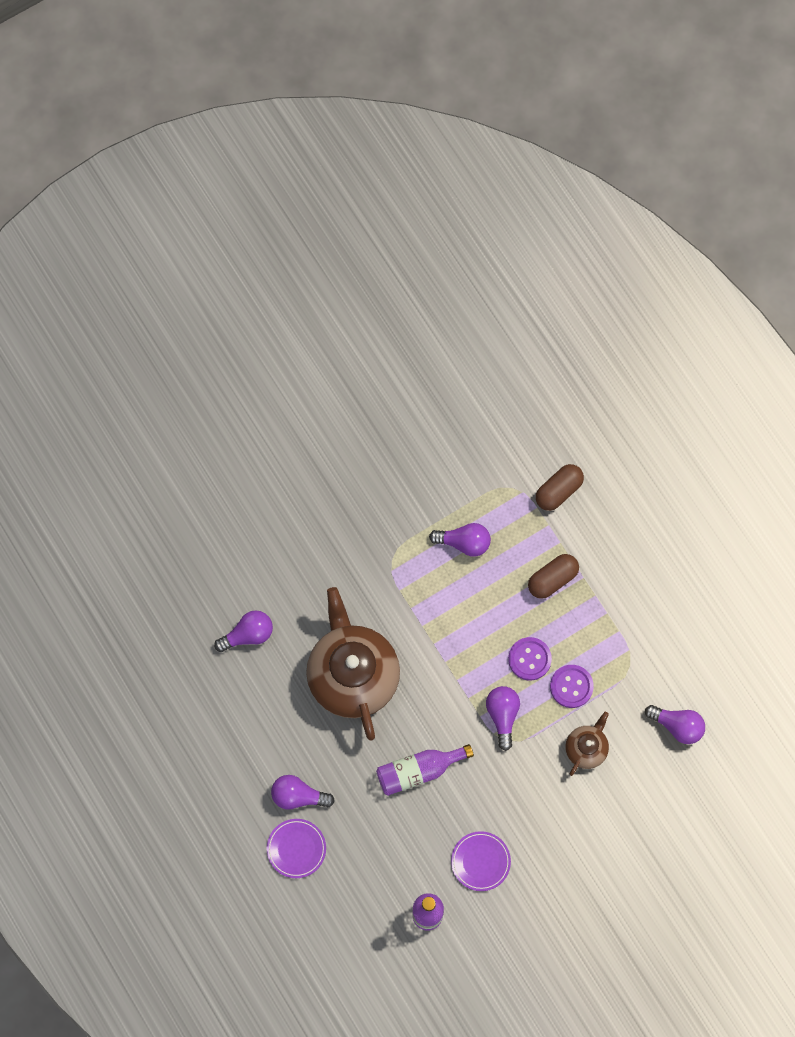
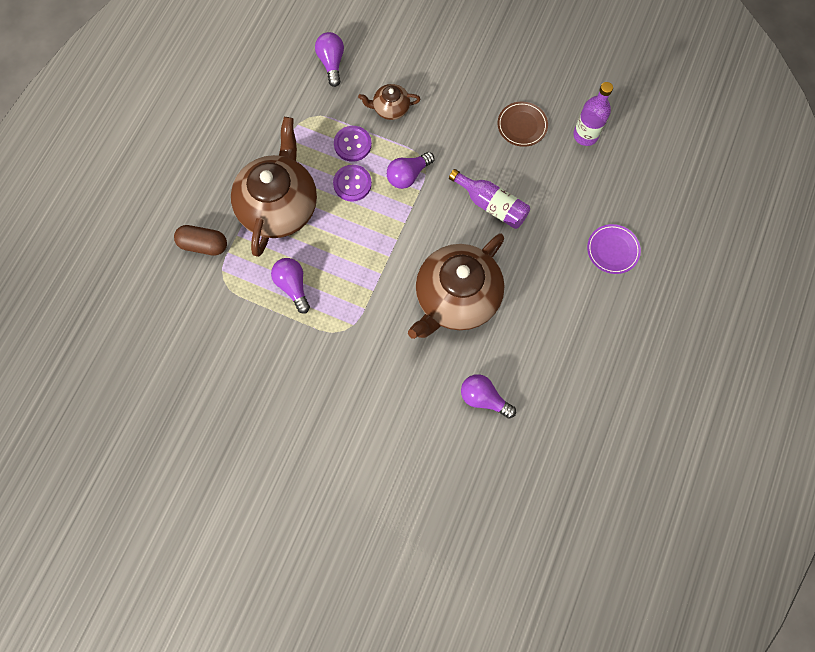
camera: 125 degrees left, 0 degrees up
(298, 796) = (575, 274): purple light bulb -> none
(480, 861) = (522, 125): purple plate -> brown plate
(552, 579) = (279, 206): brown capsule -> brown teapot

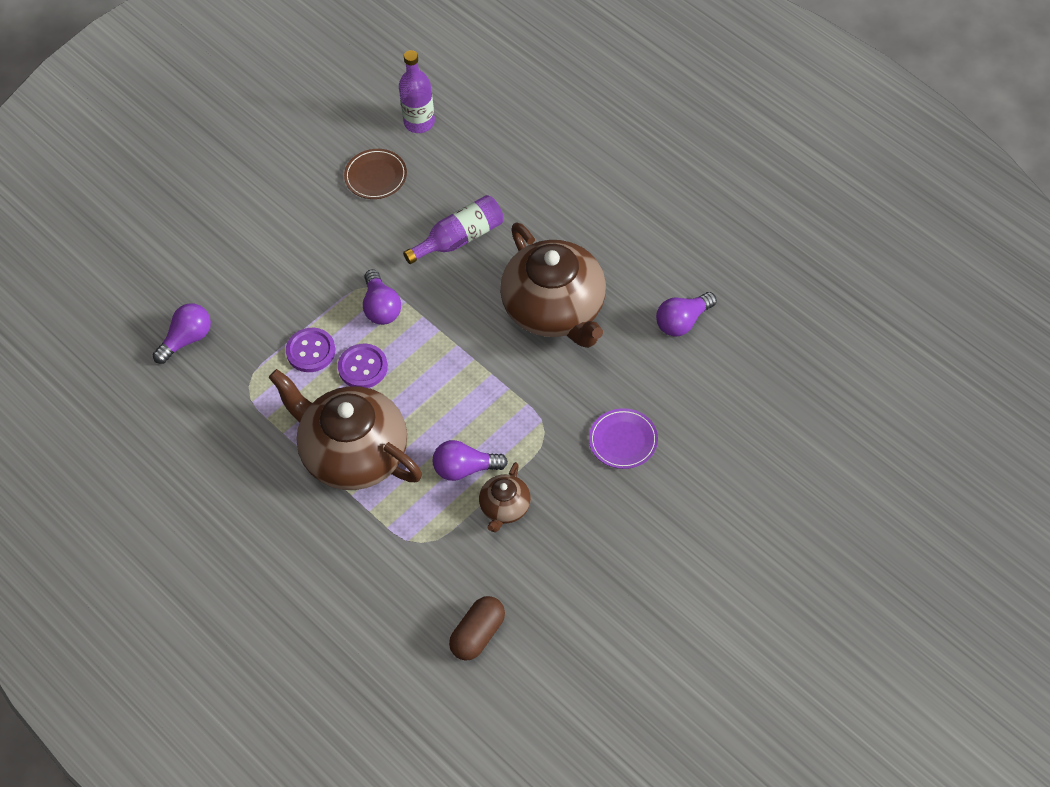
camera: 65 degrees left, 15 degrees down
(203, 245) = (364, 551): brown capsule -> brown capsule (478, 635)
(331, 63) = (187, 339): purple light bulb -> purple light bulb turned 120 degrees clockwise
(390, 108) = (283, 297): brown teapot -> brown teapot (505, 508)
(612, 250) = (567, 147): purple plate -> purple plate (623, 440)

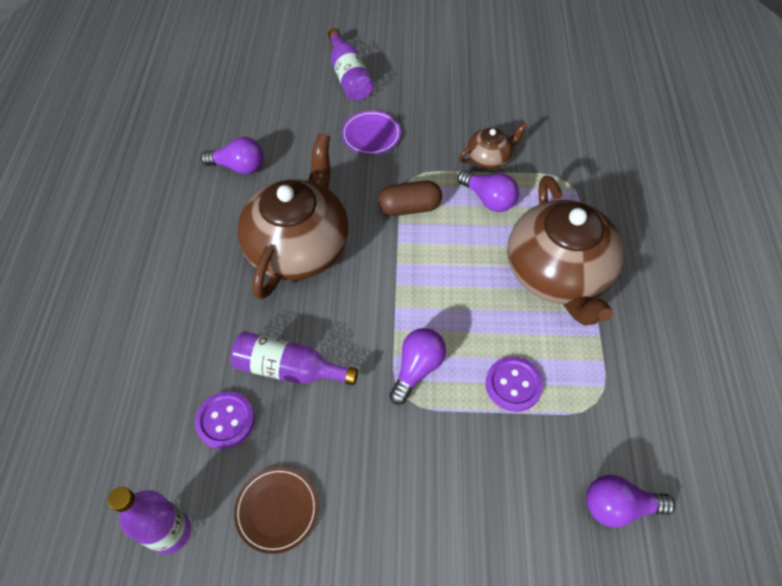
camera: 135 degrees left, 0 degrees up
(363, 367) = (485, 331): purple button -> purple button (225, 420)
(478, 635) = (582, 110): brown capsule -> brown capsule (409, 207)
(718, 480) = (349, 76): none -> purple bottle

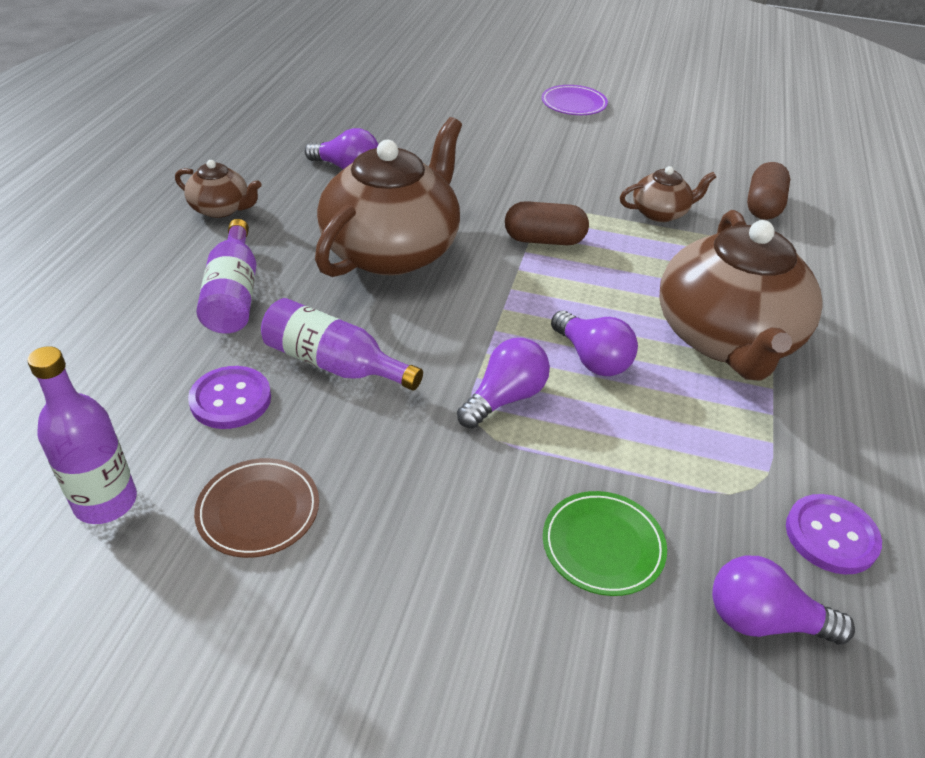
camera: 10 degrees right, 15 degrees down
(153, 234) = (221, 209): none -> brown teapot
(349, 76) = (507, 116): purple bottle -> purple bottle (233, 295)
(371, 135) = (516, 168): purple plate -> purple plate (573, 104)
(488, 199) = (649, 250): purple light bulb -> purple light bulb (592, 359)
(509, 476) = (603, 545): none -> green plate
(513, 385) = (635, 442): purple button -> purple button (831, 536)
(563, 132) = (763, 206): none -> brown capsule

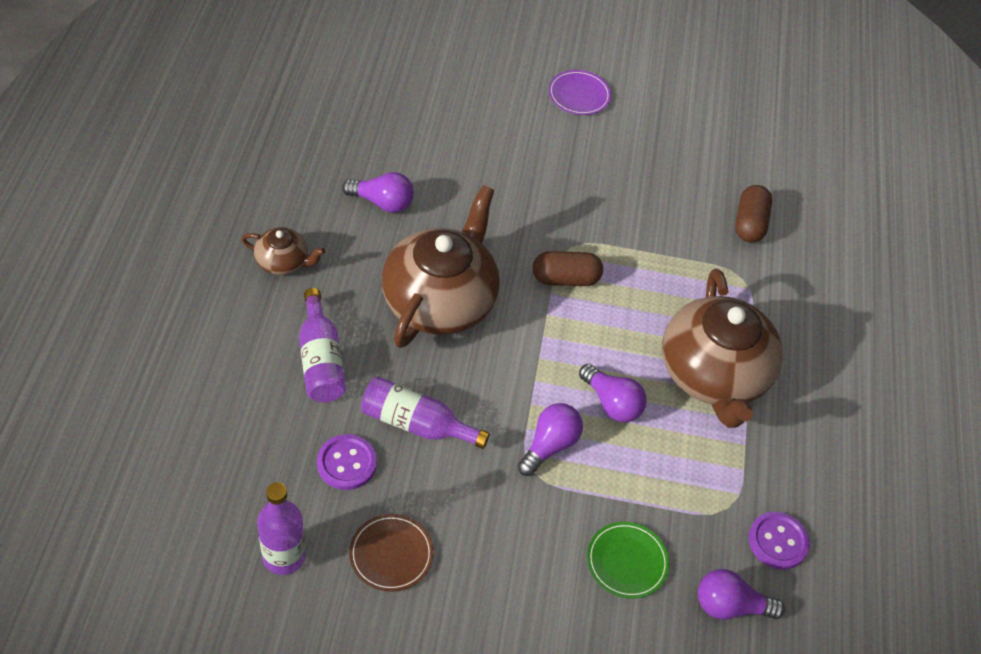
camera: 10 degrees left, 10 degrees up
(660, 213) = (662, 238): brown teapot -> none

